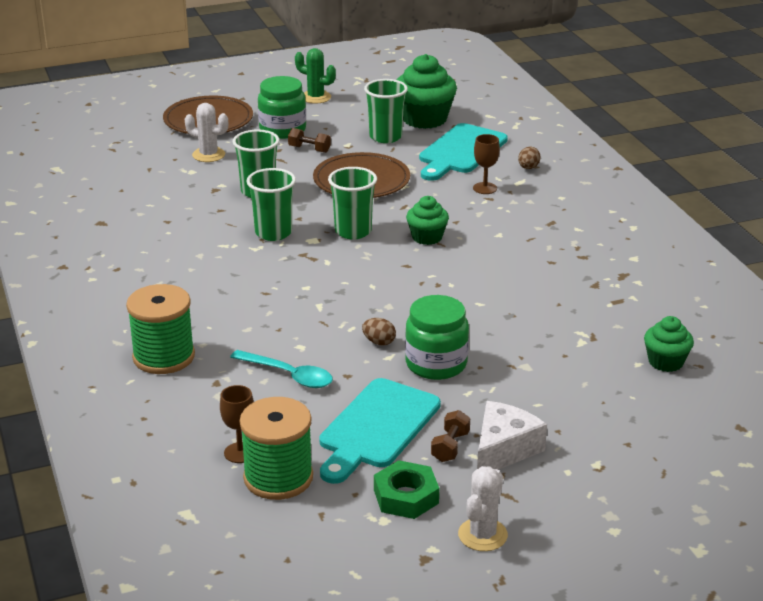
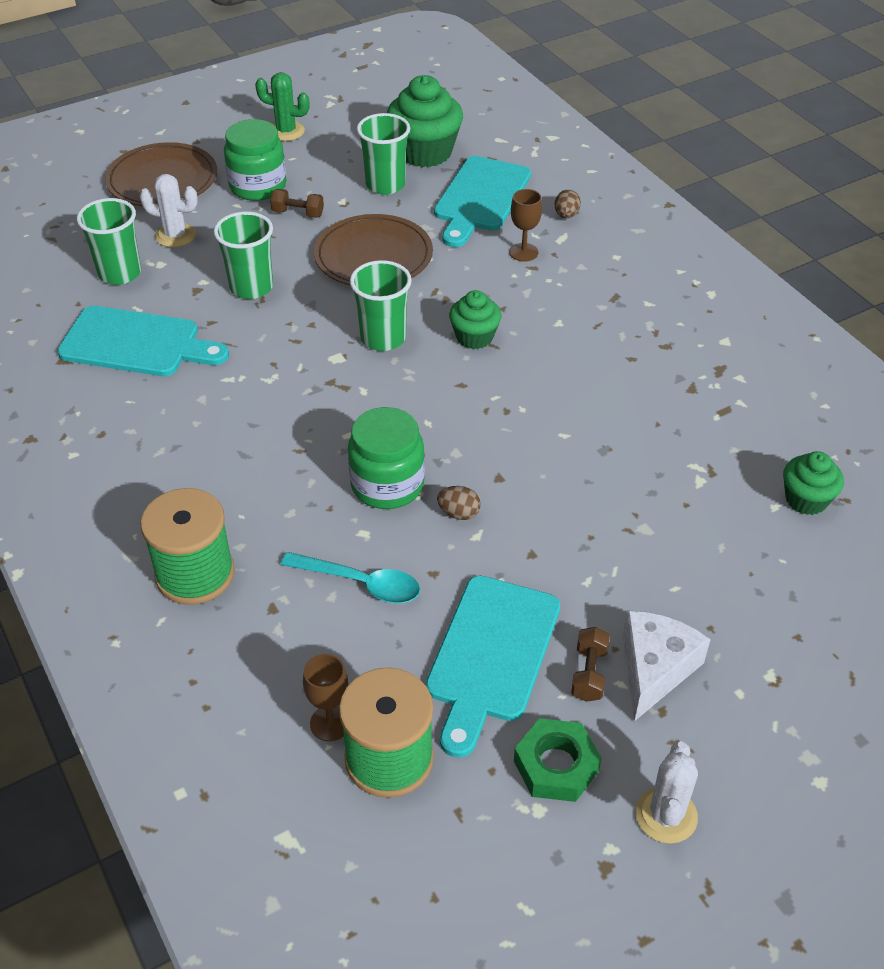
camera: 10 degrees left, 15 degrees up
(159, 218) = (136, 343): none -> turquoise cutting board
(273, 233) = (286, 352): green cup -> green cup (120, 273)
(436, 364) = (537, 540): green jar -> green jar (387, 485)

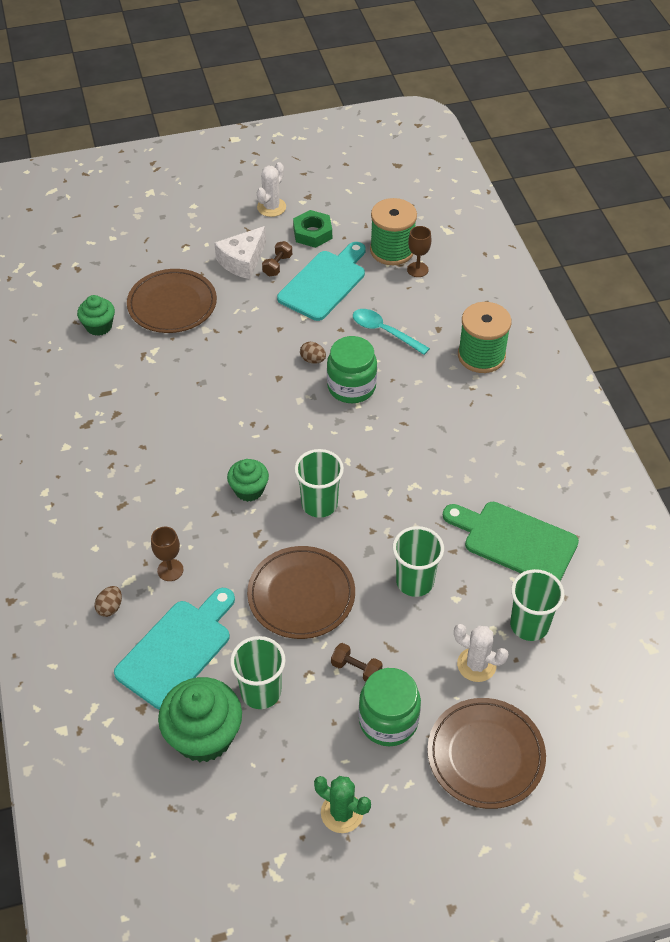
camera: 165 degrees left, 5 degrees up
(136, 343) = (515, 541): turquoise cutting board -> green cutting board
(722, 559) = (172, 304): none -> brown plate

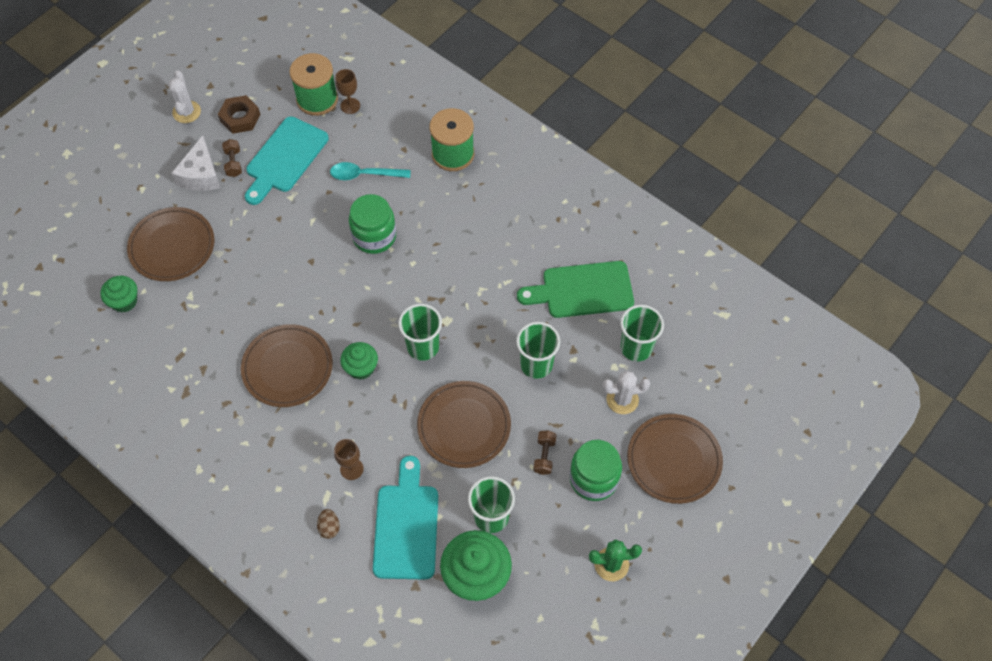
camera: 35 degrees left, 10 degrees up
(186, 453) = (287, 367): none -> brown plate
(312, 233) = (240, 118): green nut -> brown nut
(313, 360) = (327, 230): brown egg -> none
(324, 283) = (285, 158): turquoise cutting board -> turquoise cutting board turned 150 degrees counterclockwise
(356, 669) = (544, 456): brown dumbbell -> brown dumbbell turned 75 degrees counterclockwise

